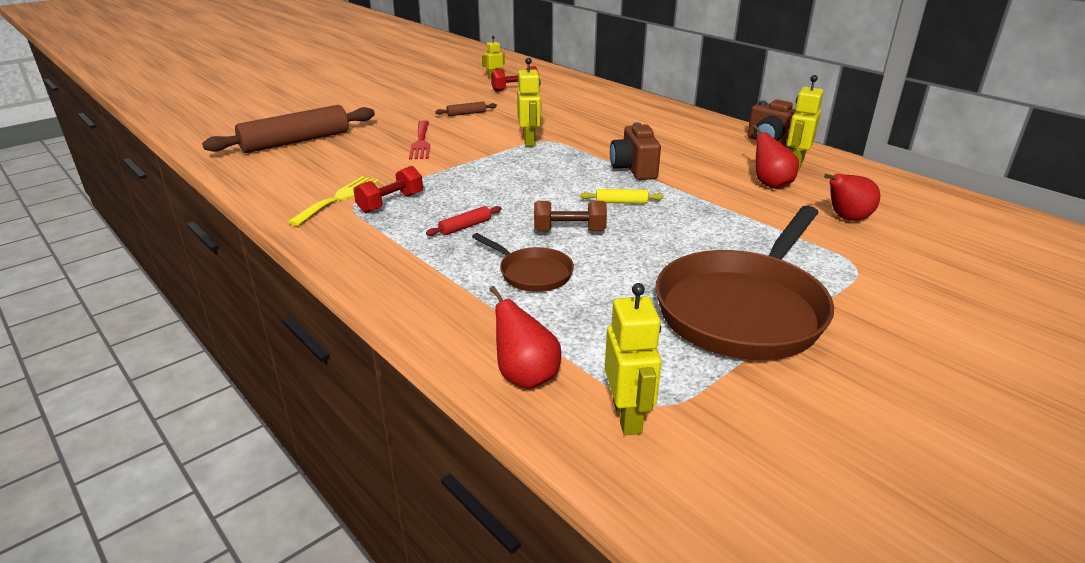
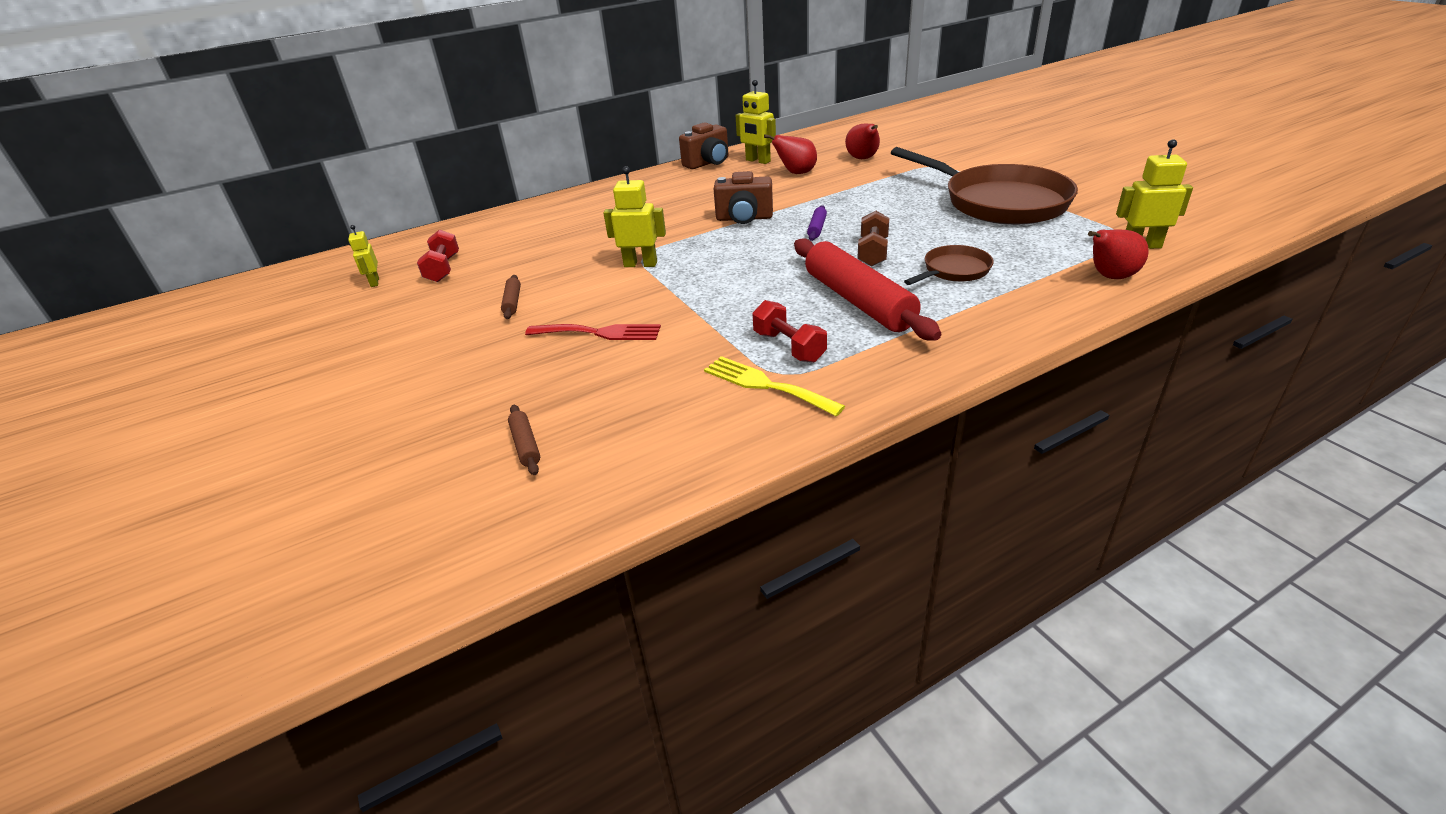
camera: 75 degrees left, 5 degrees up
(296, 141) = (525, 445): brown rolling pin -> brown rolling pin, size x0.41
(465, 227) = (858, 301): red rolling pin -> red rolling pin, size x2.46
(621, 202) = (817, 228): yellow rolling pin -> purple rolling pin

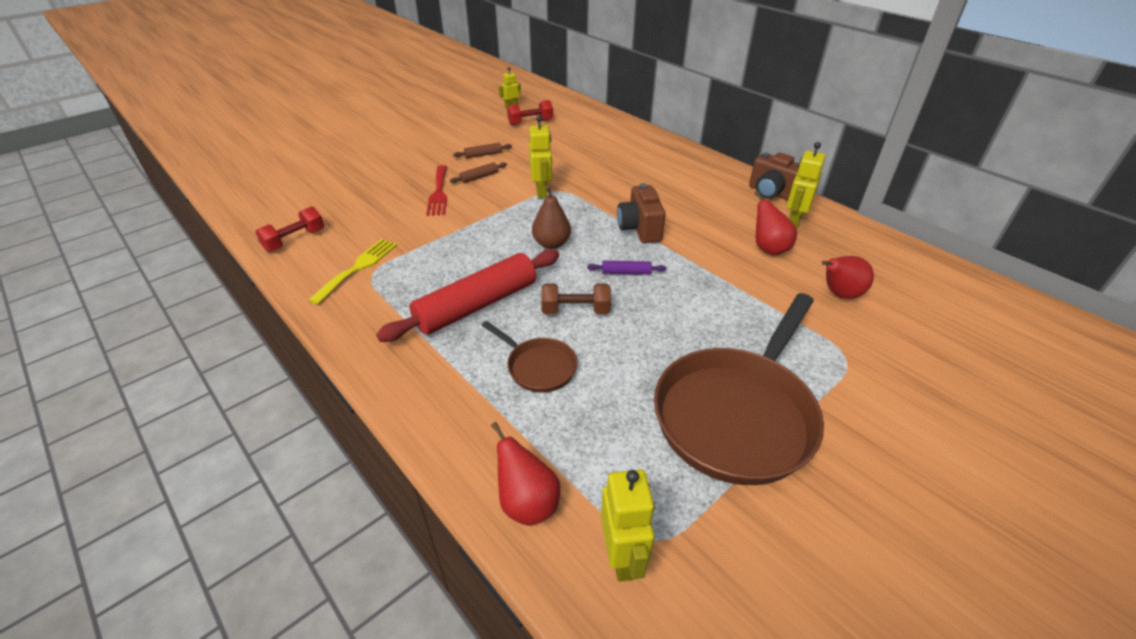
camera: 75 degrees right, 5 degrees up
(525, 445) = (320, 192): brown rolling pin -> brown rolling pin (479, 177)
(755, 261) = (551, 244): none -> brown pear
(789, 347) = (407, 273): red dumbbell -> red dumbbell (295, 240)

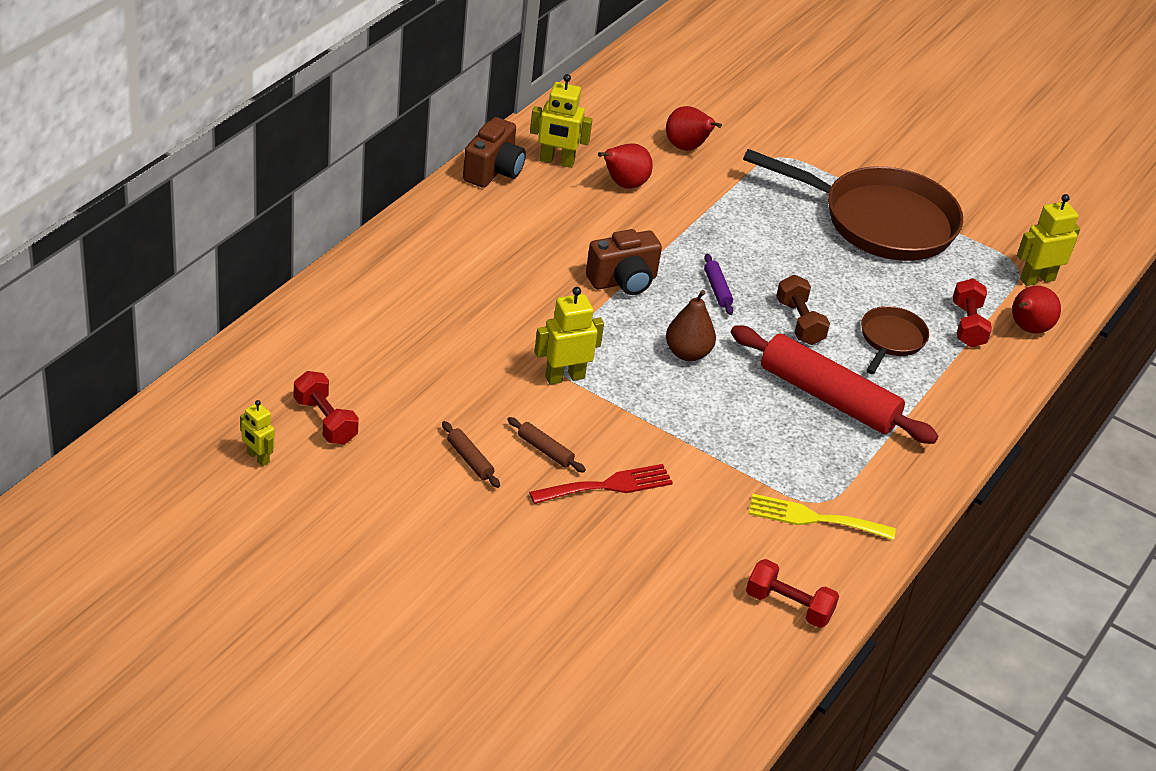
camera: 110 degrees left, 0 degrees up
(546, 440) = (967, 325): none -> red dumbbell

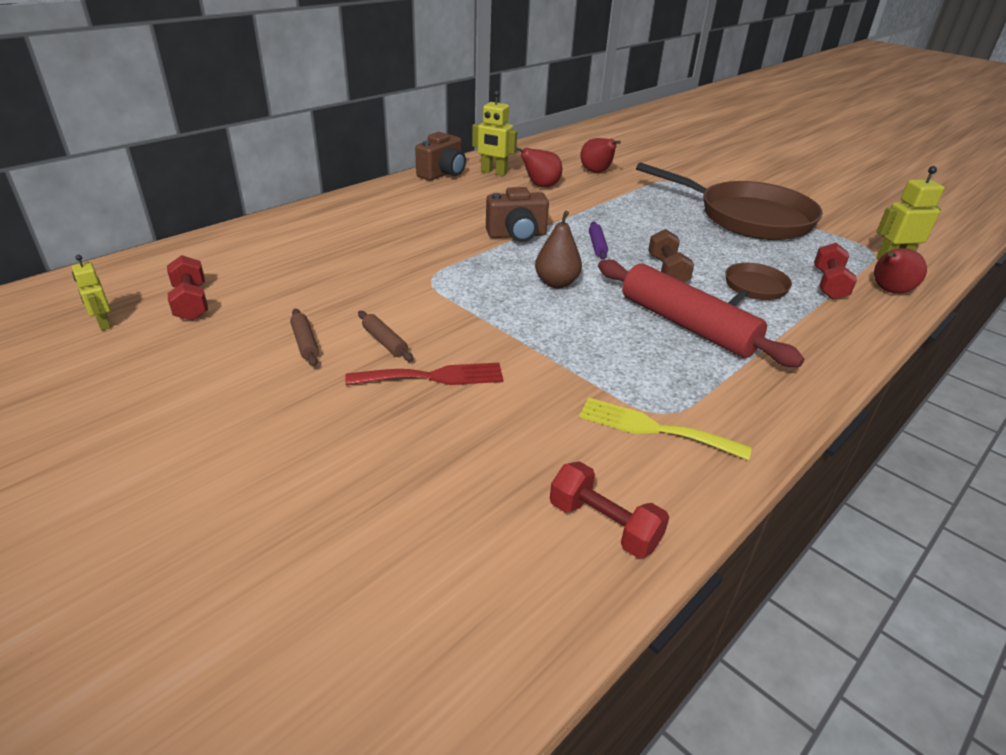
camera: 15 degrees right, 5 degrees down
(564, 377) = (434, 290): yellow robot -> none

